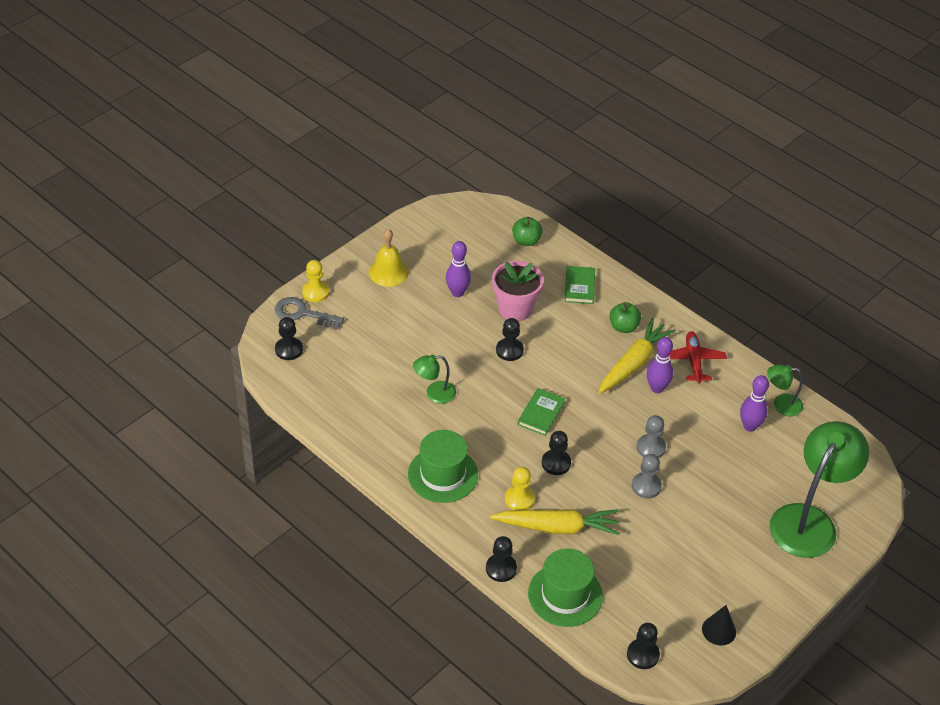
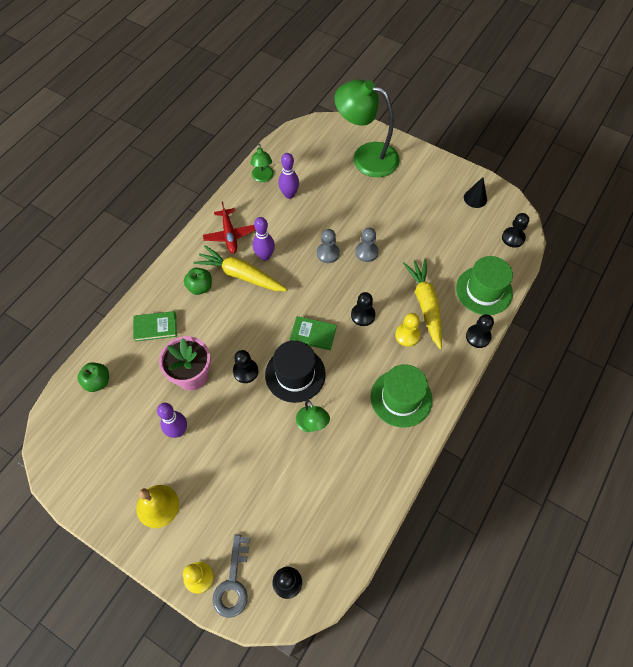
camera: 100 degrees left, 15 degrees up
(495, 390) = (295, 374): none -> black hat
(693, 361) = (229, 235): red plane -> red plane turned 90 degrees counterclockwise

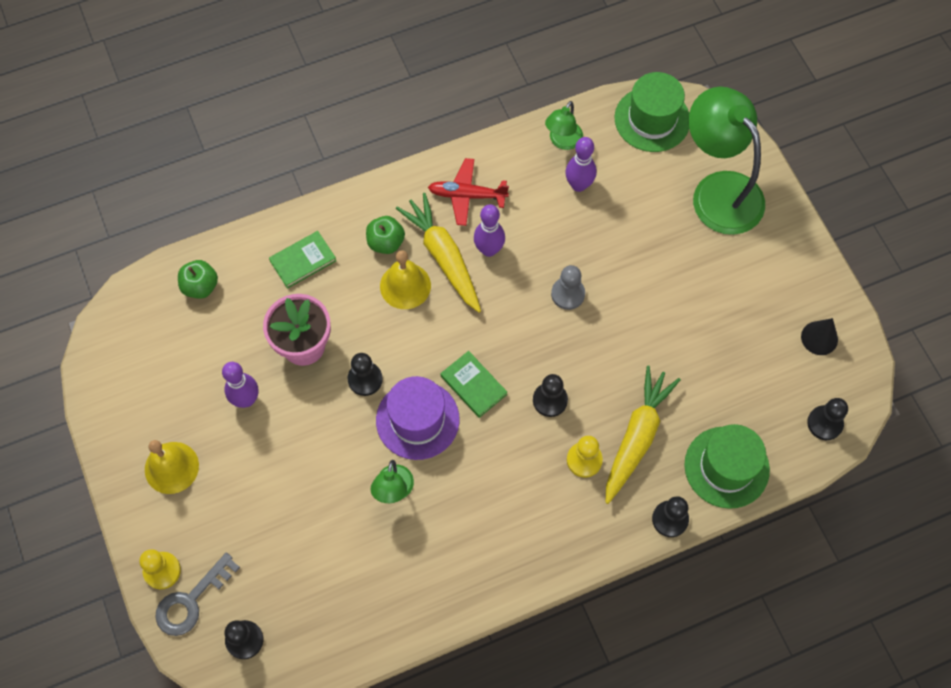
camera: 35 degrees right, 5 degrees up
(155, 327) = (303, 261): green book -> green book turned 60 degrees counterclockwise
(229, 235) = (466, 195): red plane -> red plane turned 75 degrees clockwise
(230, 304) = (405, 286): none -> yellow bell
(295, 374) = (417, 420): black hat -> purple hat
(366, 252) = (617, 322): grey pawn -> none
(401, 398) = (517, 529): green hat -> green hat (652, 119)

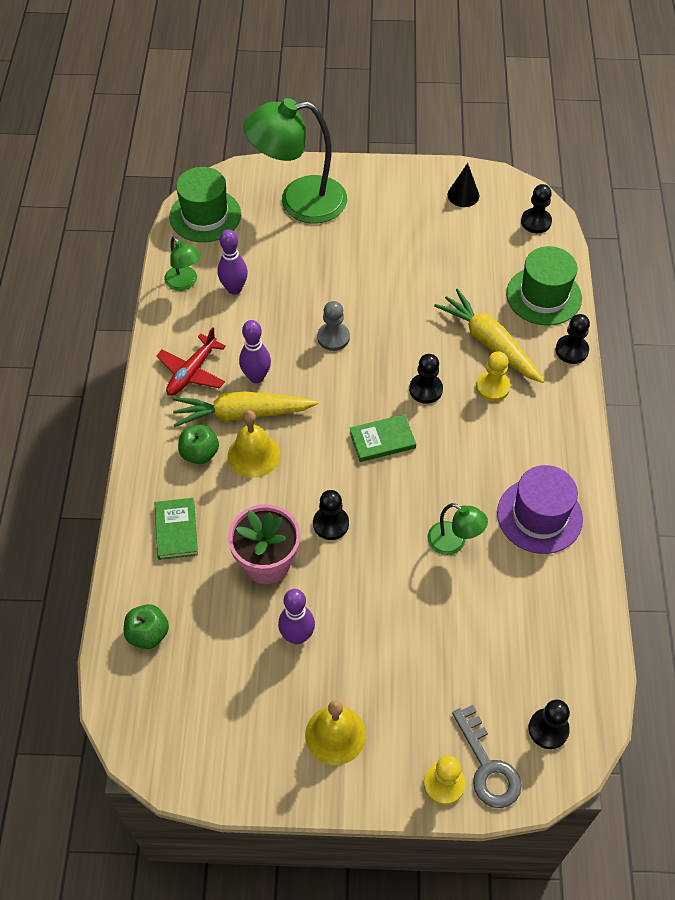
camera: 65 degrees left, 10 degrees down
(417, 420) = (393, 496): purple hat -> purple hat (539, 516)

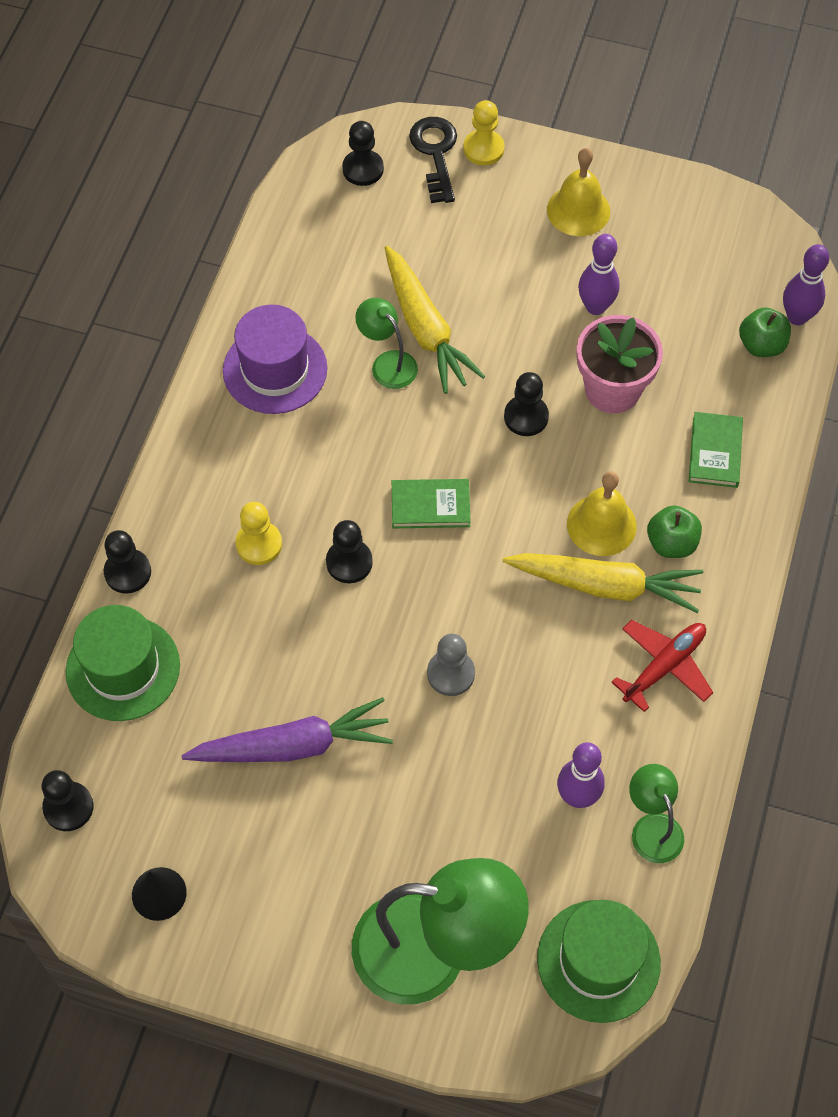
camera: 165 degrees left, 5 degrees up
(256, 377) = (575, 637): purple bowling pin -> purple bowling pin (797, 317)
(418, 278) = (293, 746): none -> purple carrot
(488, 766) = (435, 153): grey key -> black key
(489, 343) = (234, 611): yellow carrot -> yellow carrot (425, 329)

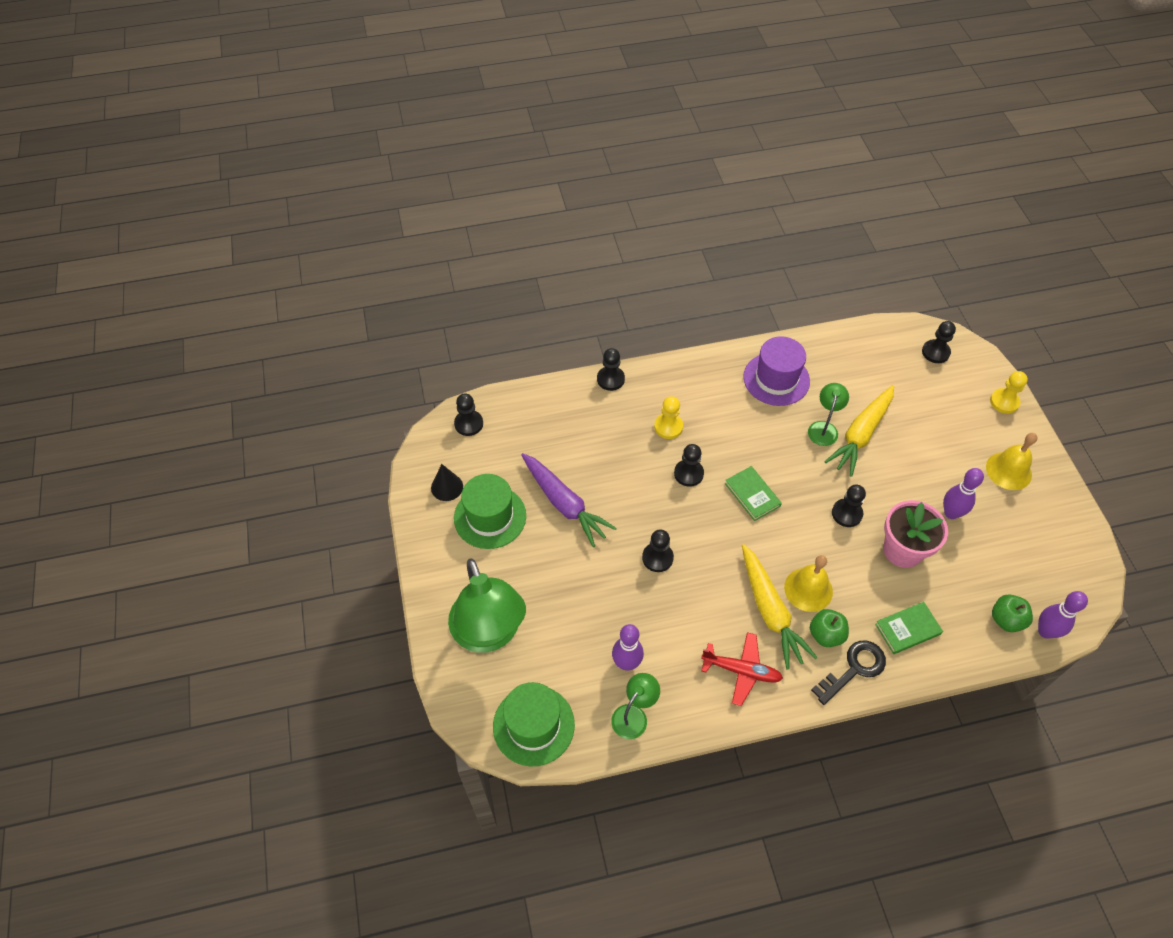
camera: 60 degrees right, 5 degrees down
(123, 668) = (557, 406): green hat -> green hat (490, 517)
(435, 153) = (978, 380): black key -> black key (854, 669)
(451, 673) = (657, 558): grey pawn -> black pawn

